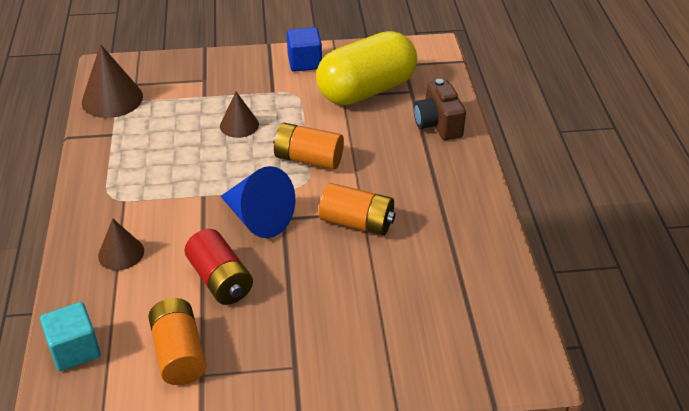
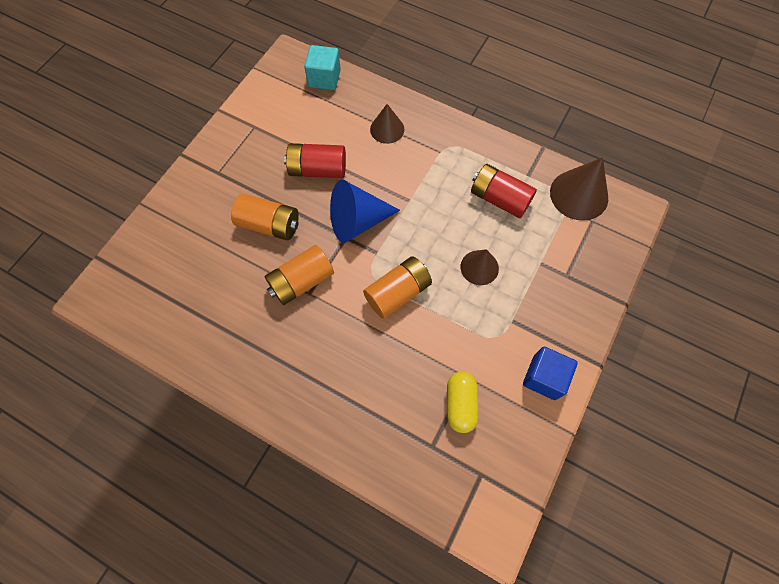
camera: 125 degrees right, 25 degrees up
(154, 140) = (499, 199): none -> red battery
(179, 353) = (278, 122): orange battery -> orange battery (269, 225)
(366, 90) = (460, 404): yellow capsule -> yellow capsule, size x0.48
(438, 124) = (366, 432): brown camera -> none

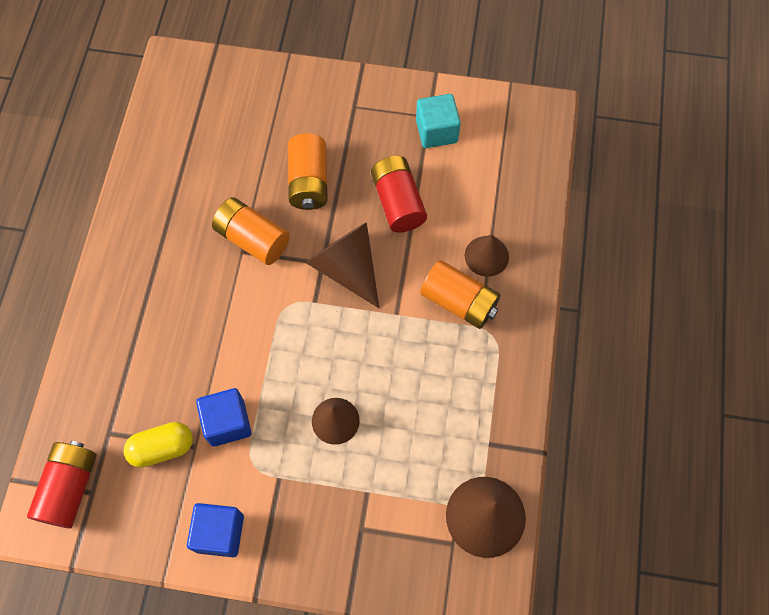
camera: 70 degrees right, 0 degrees up
(324, 78) = (530, 161): turquoise cube -> turquoise cube (436, 131)
(357, 221) = (347, 268): blue cone -> brown cone
(397, 293) = (272, 341): orange battery -> orange battery (459, 302)
(455, 346) = (227, 422): none -> blue cube
(499, 199) = (439, 417): red battery -> red battery (70, 488)

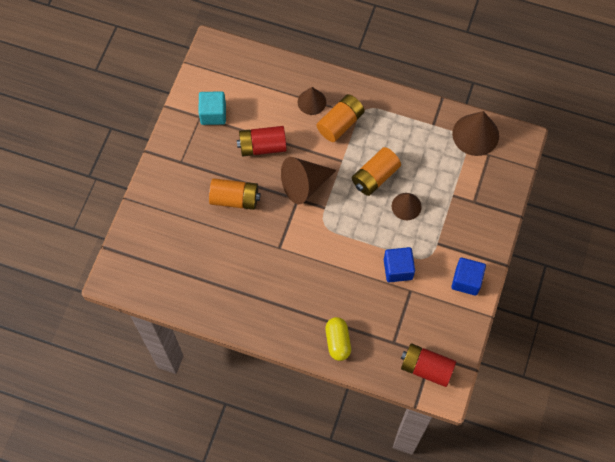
camera: 80 degrees left, 0 degrees up
(162, 448) = (408, 310): yellow capsule -> yellow capsule (338, 341)
(252, 239) = (271, 240): orange battery -> orange battery (375, 177)

